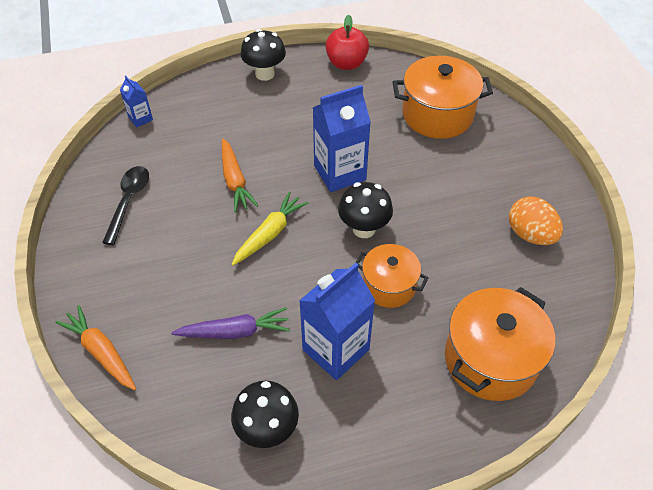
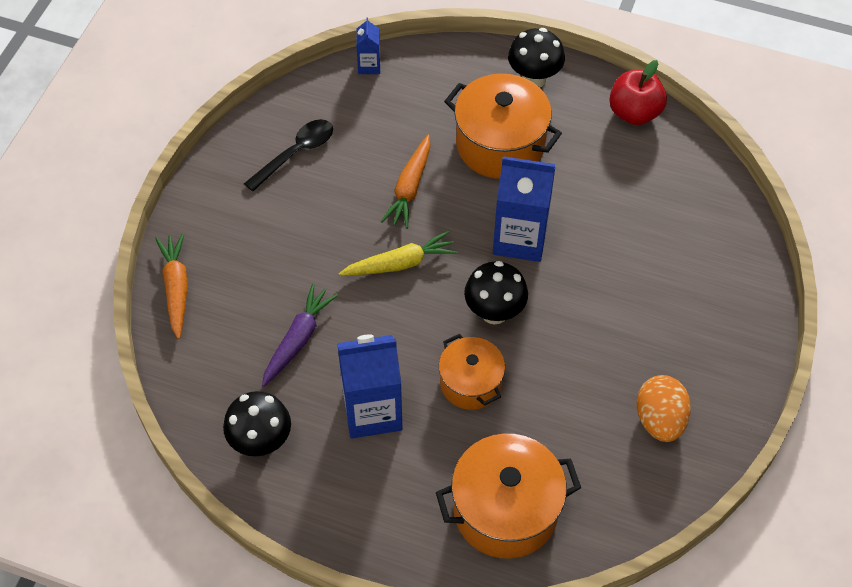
camera: 35 degrees right, 5 degrees up
(235, 331) = (298, 339): purple carrot -> purple carrot turned 90 degrees counterclockwise
(437, 115) = (682, 231): orange pot -> orange pot (500, 145)

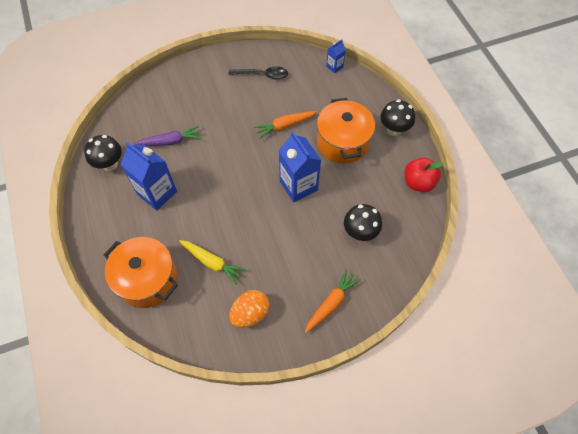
camera: 50 degrees right, 5 degrees up
(176, 288) = (159, 84): orange carrot -> orange carrot (331, 303)
(400, 263) = (242, 150): yellow carrot -> yellow carrot (212, 262)
(470, 383) = (203, 220): orange pot -> none
(494, 312) = (249, 203): black mushroom -> black mushroom (360, 232)

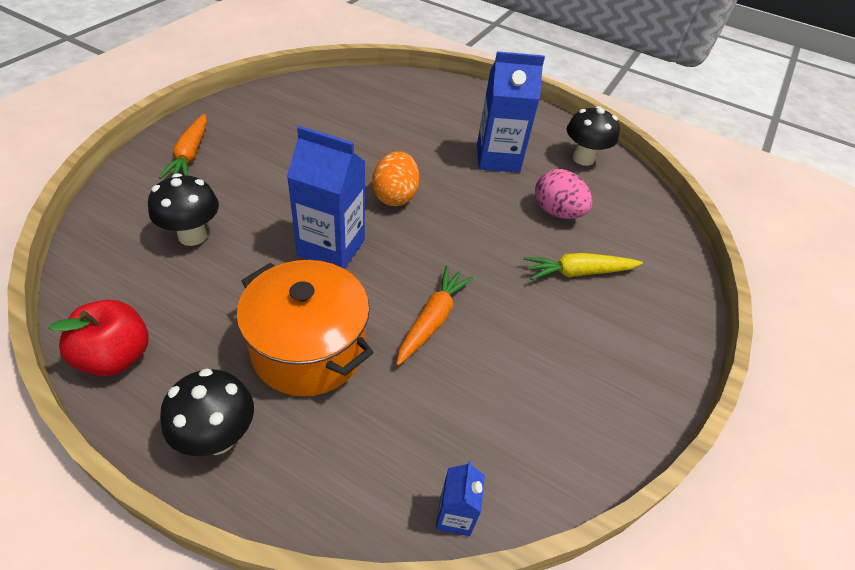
camera: 135 degrees right, 15 degrees down
(147, 280) = (414, 98): orange pot -> none
(170, 141) = (557, 212): purple carrot -> pink egg
(212, 262) = (365, 132): yellow carrot -> yellow carrot (578, 272)
(250, 313) = (282, 115): orange egg -> orange egg (395, 196)
(262, 75) = (565, 390): black spoon -> none

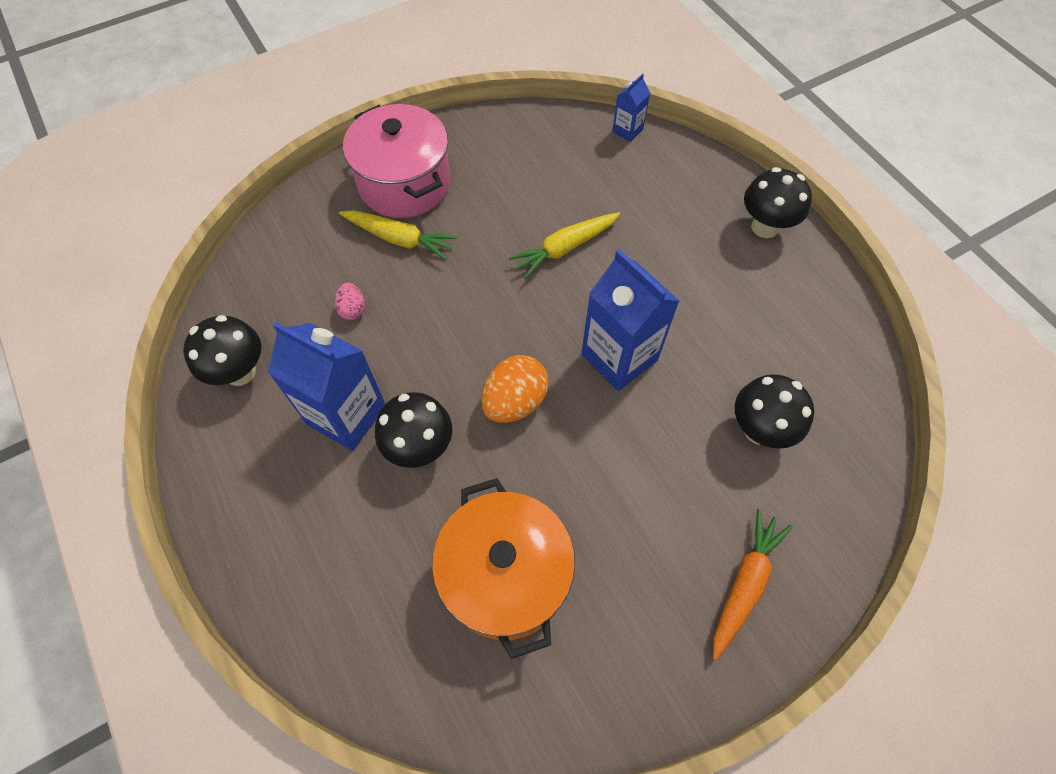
camera: 145 degrees left, 15 degrees up
(116, 356) = (838, 317): red apple -> none
(309, 349) = (679, 263): orange pot -> orange pot (505, 576)
(432, 320) = (565, 248): orange carrot -> yellow carrot
(438, 157) = (420, 447): none -> black mushroom
(557, 212) = (352, 309): pink egg -> pink egg, size x0.55
(627, 323) = (404, 184): none -> pink pot

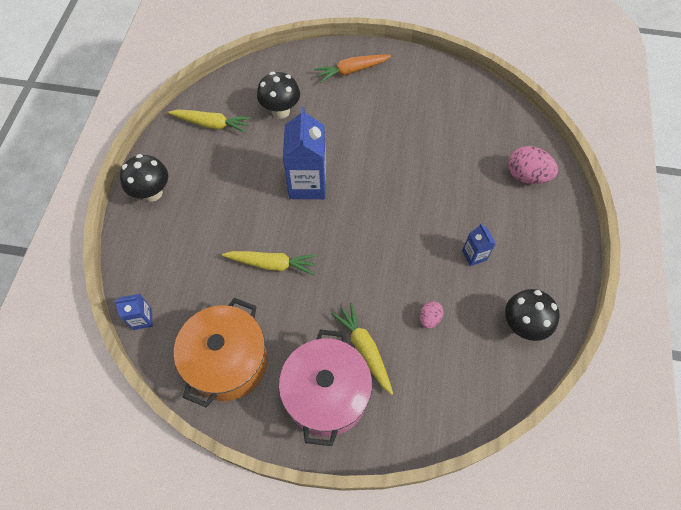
camera: 140 degrees left, 0 degrees up
(341, 593) = (527, 176): none -> pink egg
(346, 415) = (474, 255): blue carton -> blue carton, size x0.49
(420, 447) = (446, 212): black mushroom -> none
(505, 576) = (447, 135): orange pot -> orange pot (228, 362)
(515, 402) = (380, 200): orange egg -> none
(812, 345) = (212, 124): none -> yellow carrot

